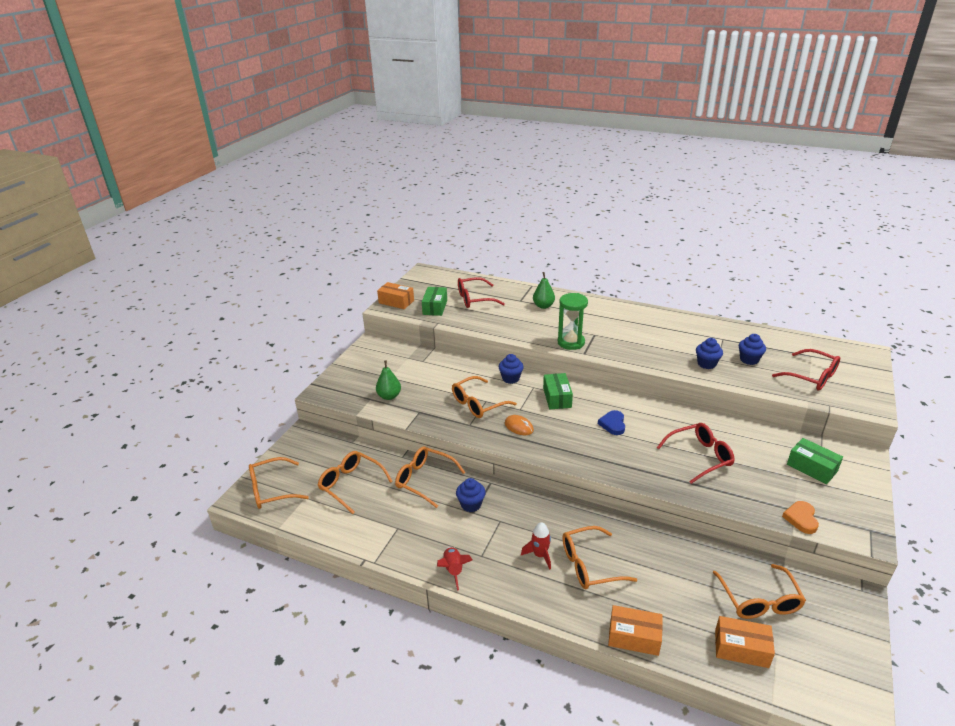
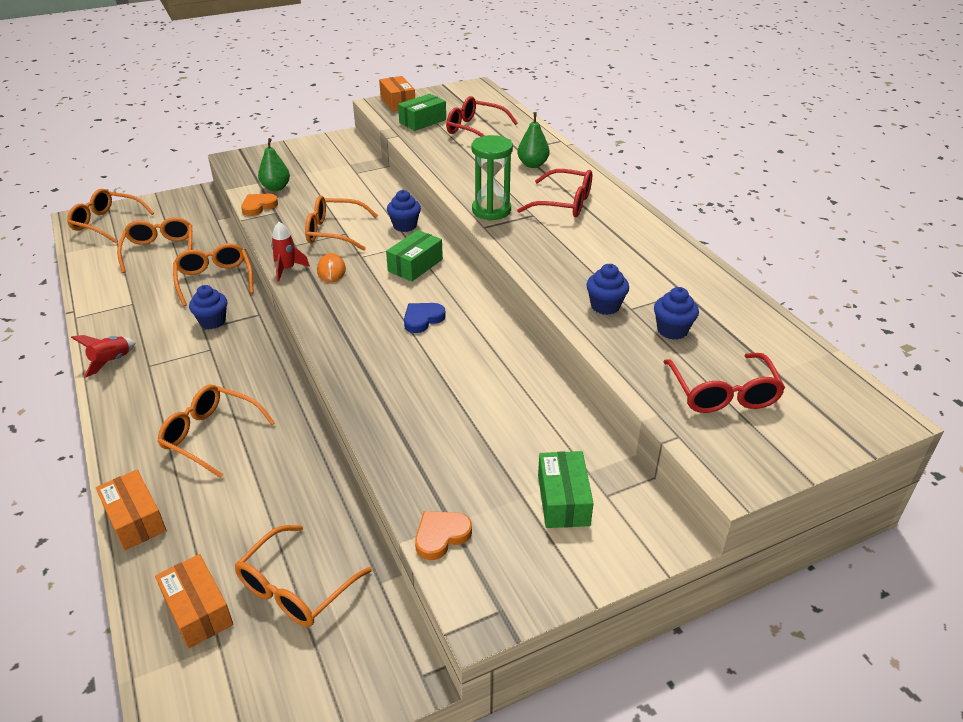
camera: 40 degrees right, 5 degrees up
(401, 414) = (258, 206): none -> orange heart
(540, 555) = (189, 398): red rocket -> red rocket (287, 269)
(700, 457) = (452, 403): red glasses -> red glasses (564, 203)

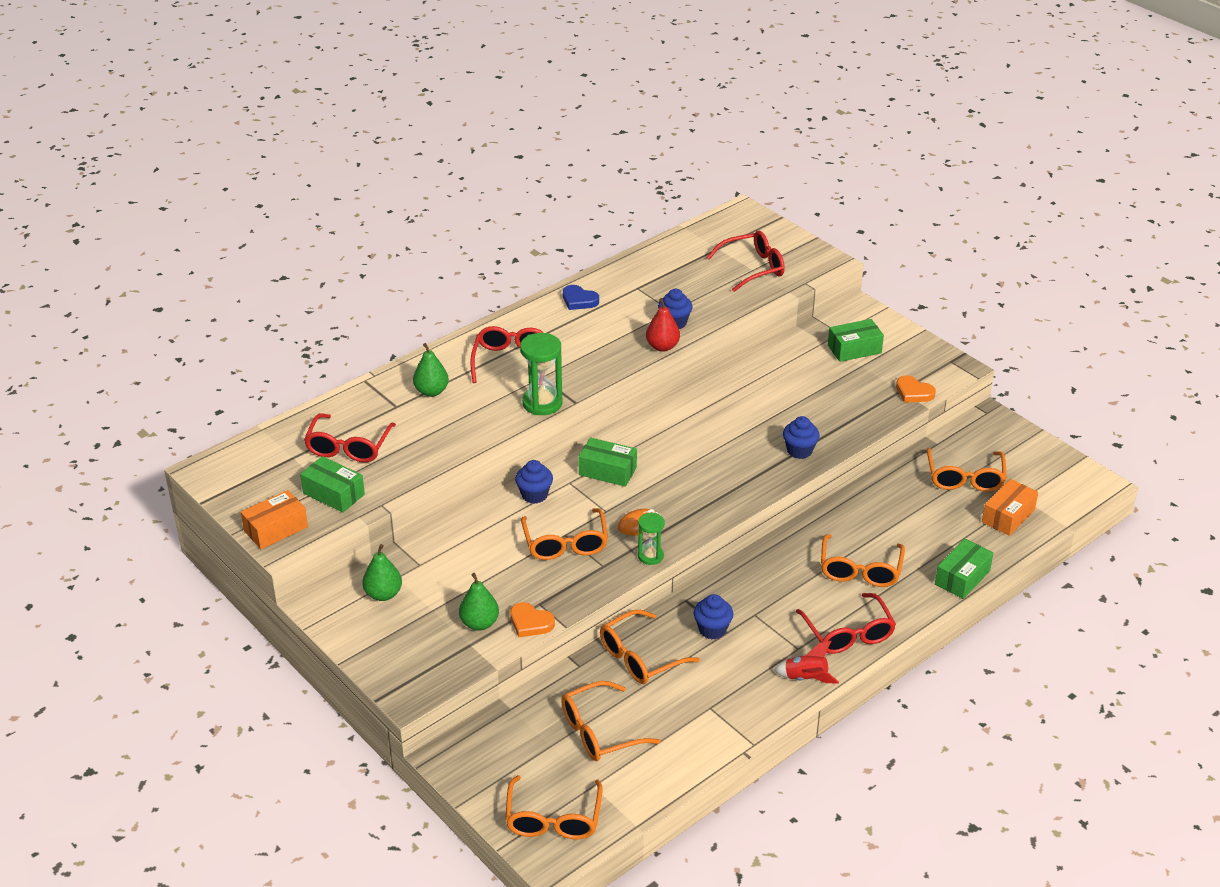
camera: 105 degrees left, 0 degrees up
(135, 519) = (962, 577): orange box -> green box
(136, 402) = (848, 634): none -> red glasses
(287, 269) = (650, 556): red rocket -> green hourglass
(295, 588) = (965, 478): orange glasses -> orange glasses turned 75 degrees clockwise
(335, 158) = (383, 594): none -> green pear
(422, 319) = (692, 448): blue heart -> blue heart (579, 300)
(560, 290) = (662, 347): none -> red pear
(672, 330) = (691, 291): blue cupcake -> blue cupcake (799, 451)

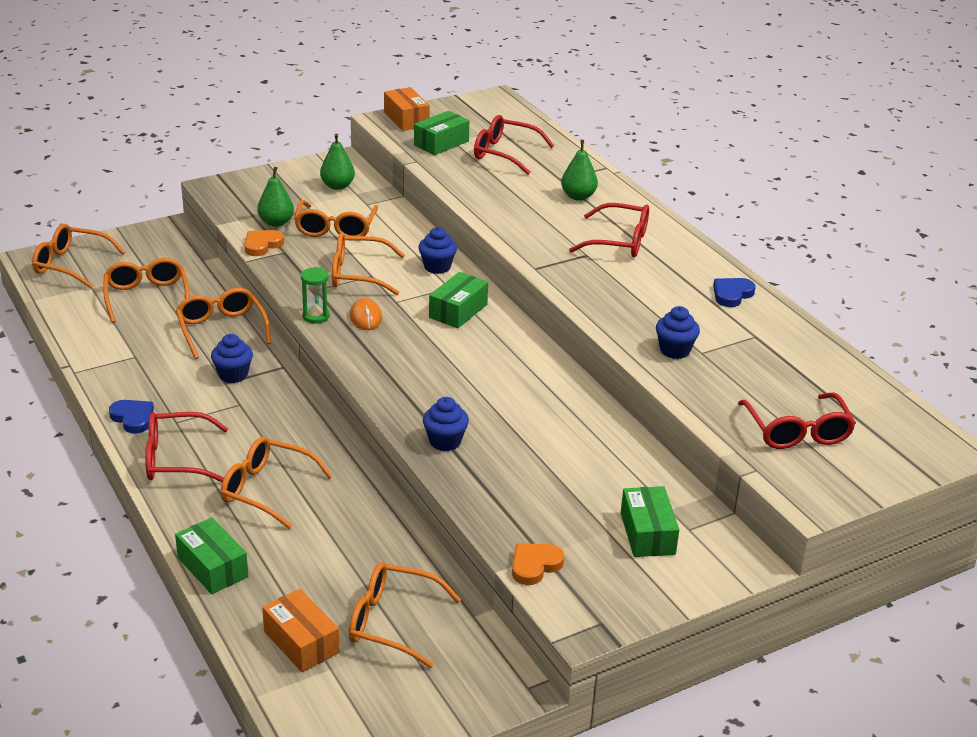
camera: 100 degrees right, 5 degrees down
(480, 576) = (335, 229): none -> orange glasses
(542, 403) = (540, 250): green hourglass -> none
(662, 347) = (626, 335): red pear -> none
(805, 678) = (133, 418): red rocket -> blue heart

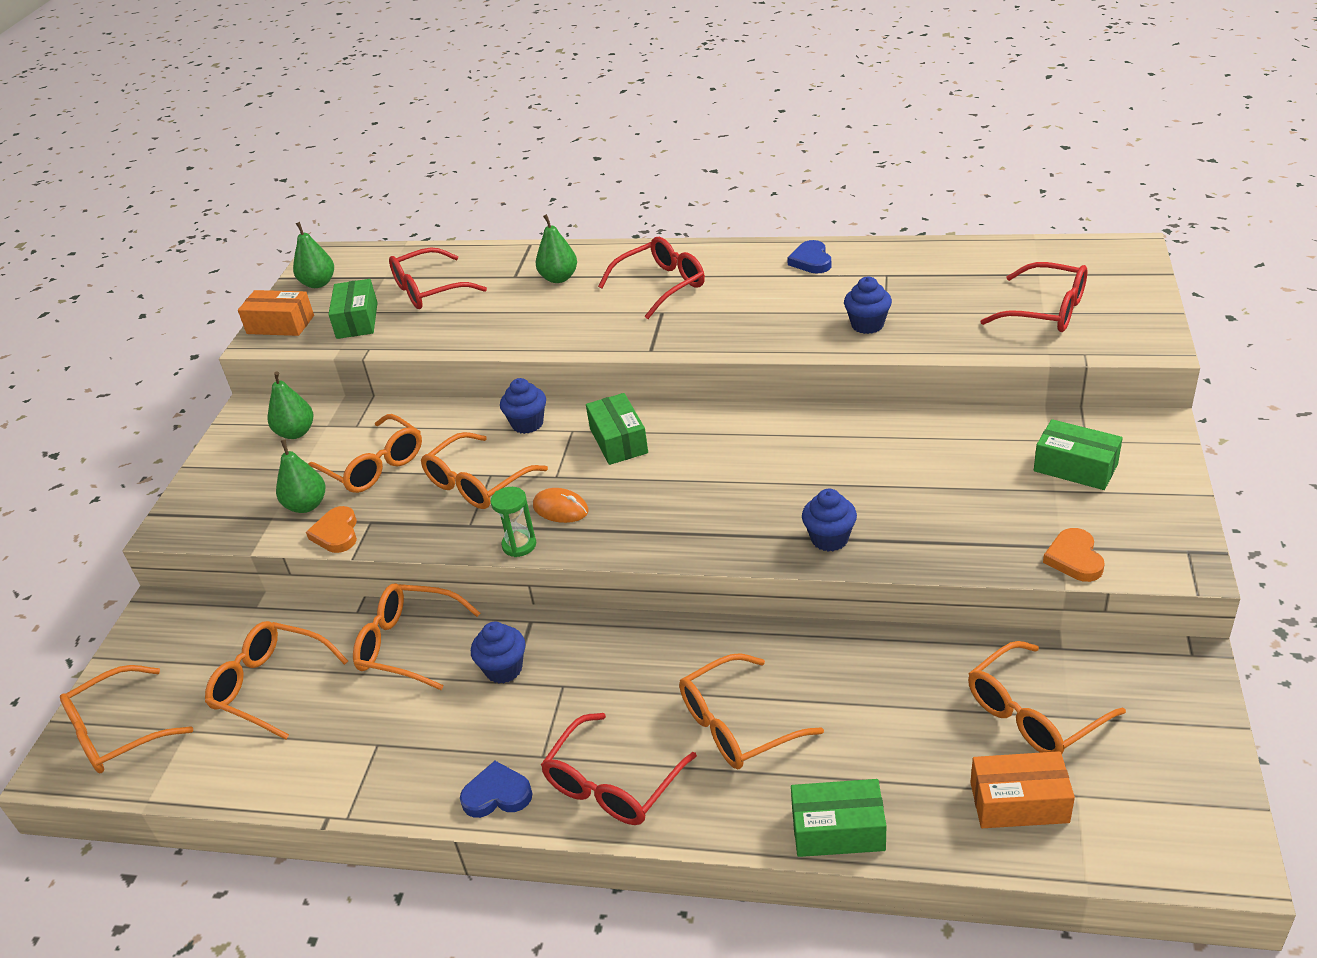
camera: 45 degrees left, 5 degrees up
(465, 111) = (318, 283): none -> green pear

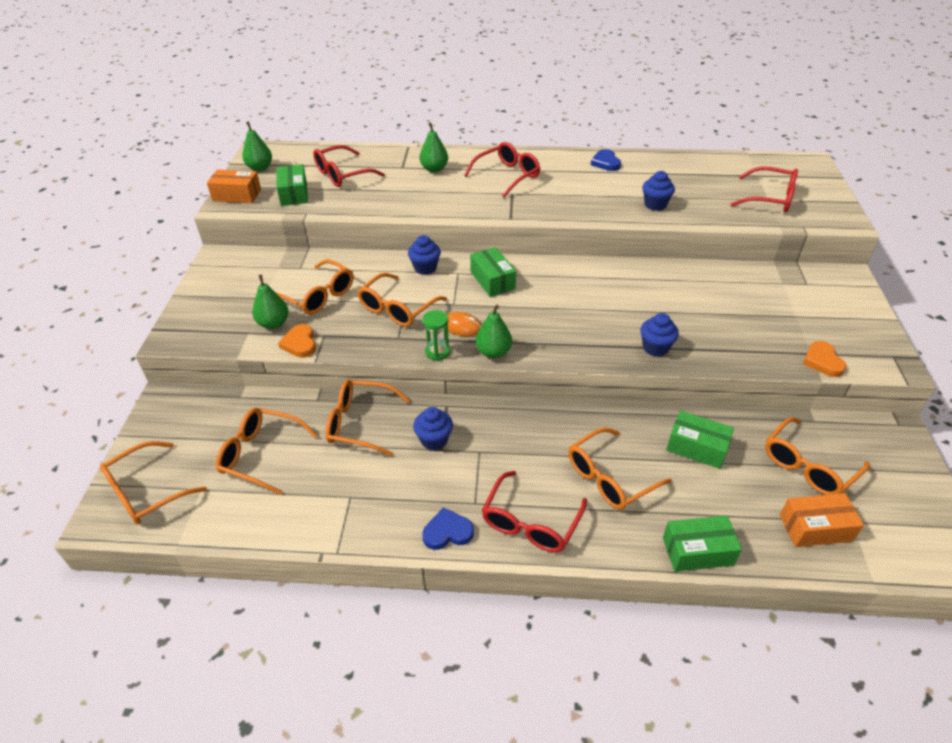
camera: 10 degrees left, 5 degrees up
(296, 433) = (256, 272): green pear -> green pear (493, 352)
(1075, 467) = (805, 301): green box -> green box (696, 447)

